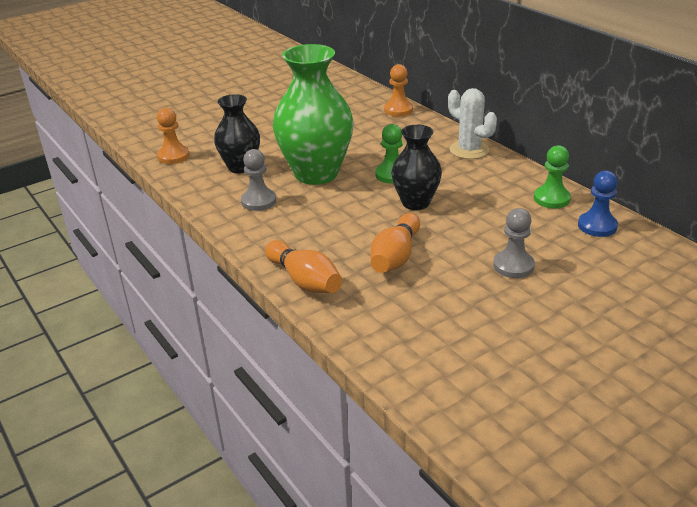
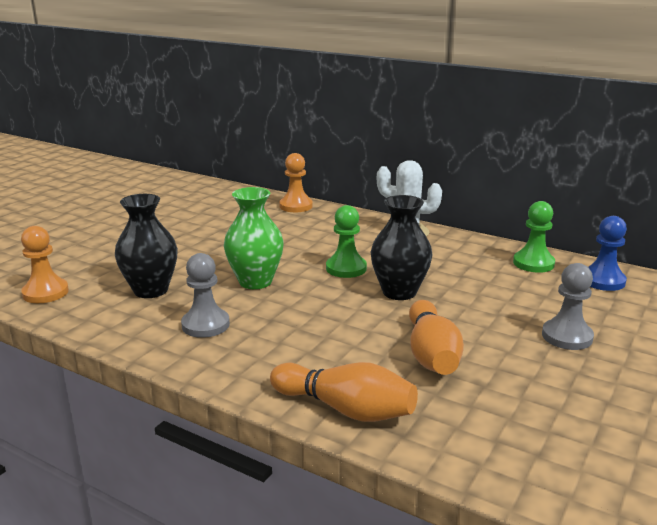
camera: 25 degrees left, 10 degrees down
(316, 173) = (255, 282): green vase -> green vase, size x0.59

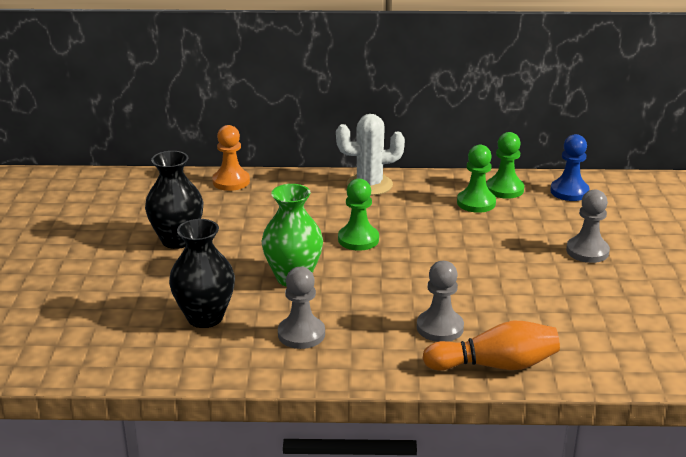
camera: 30 degrees left, 5 degrees up
(45, 293) = (100, 354): orange pawn -> none
(332, 358) = (440, 328): none -> grey pawn
(399, 292) = (428, 250): black vase -> black vase (177, 240)
(431, 354) = (509, 299): orange bowling pin -> none
(491, 267) = (476, 203): none -> green pawn

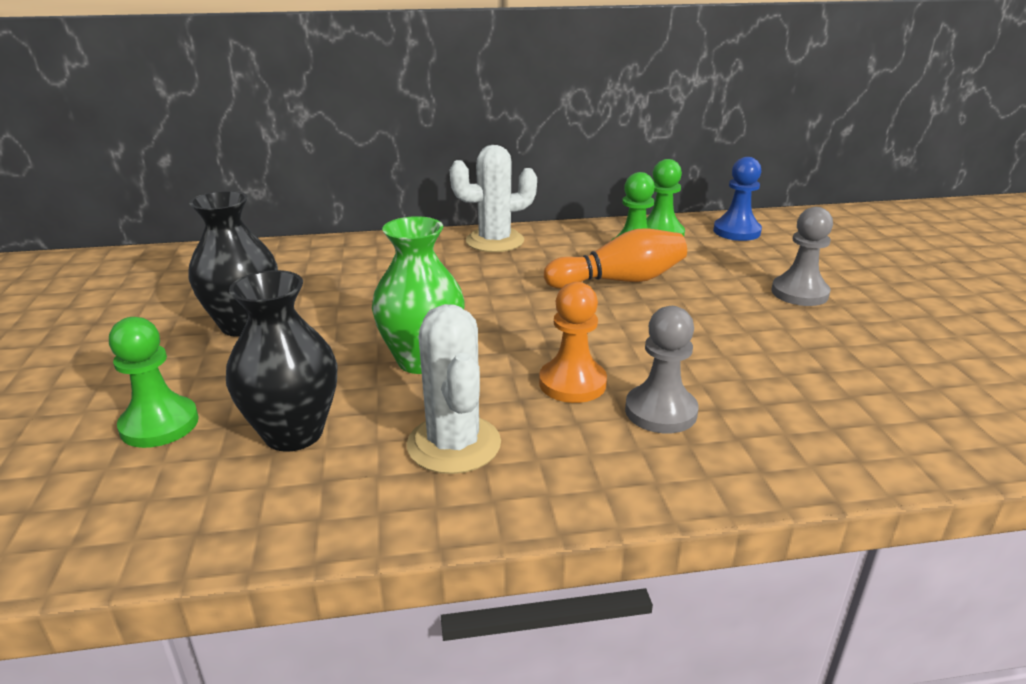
camera: 10 degrees left, 0 degrees up
(231, 181) = (315, 250): orange pawn -> orange pawn (572, 383)
(301, 334) = (454, 444): grey pawn -> white cactus
(358, 239) = (500, 303): green pawn -> green pawn (159, 424)
(495, 365) = (770, 462): orange bowling pin -> orange bowling pin (619, 281)

